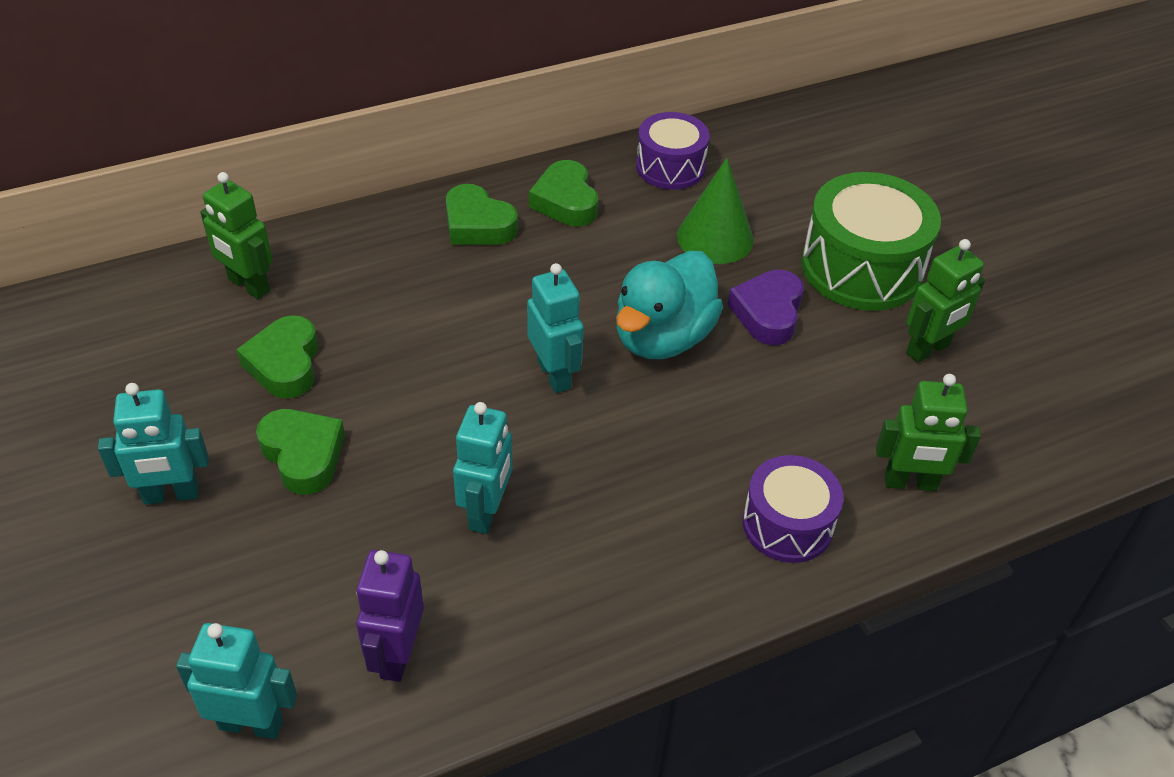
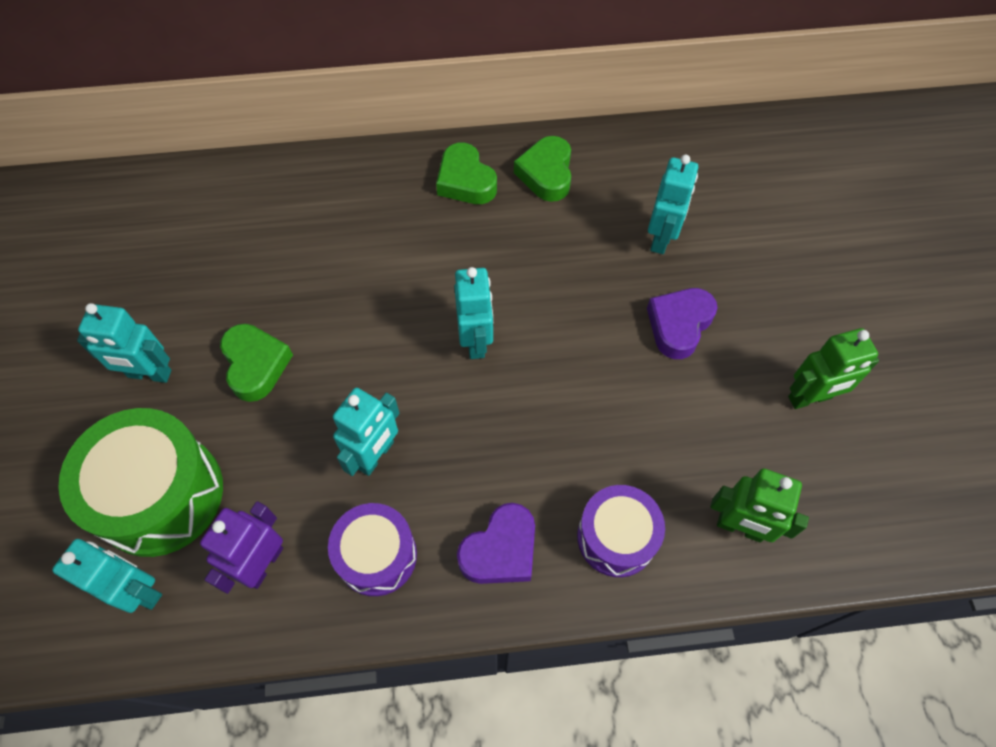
camera: 20 degrees right, 15 degrees up
(248, 285) = (268, 198): green robot -> none
(285, 364) = (270, 278): green heart -> none
(662, 337) = (578, 327): turquoise duck -> none
(668, 568) = (500, 550): none -> purple heart
(670, 167) = (648, 158): purple drum -> purple drum (377, 555)
(715, 237) = (661, 238): green cone -> turquoise robot
(861, 268) = (781, 299): green drum -> green drum (160, 495)

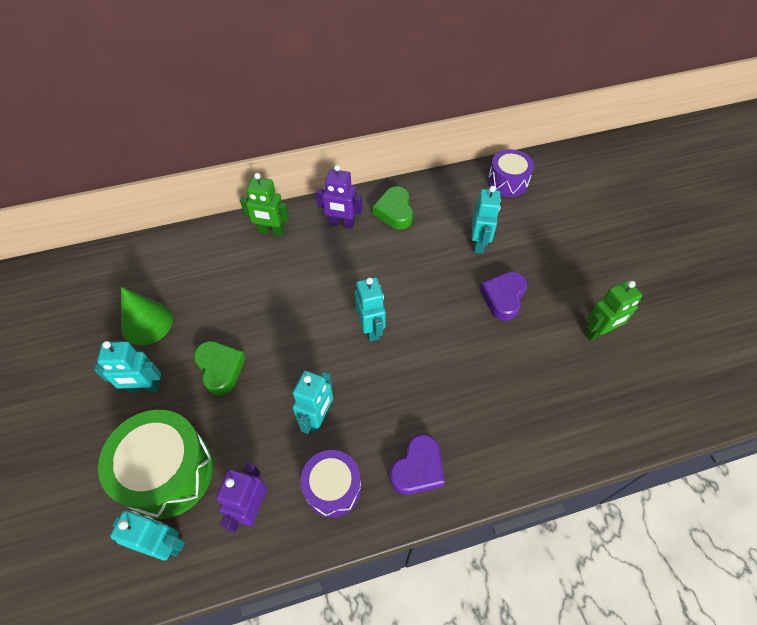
camera: 10 degrees left, 5 degrees down
(168, 285) = (147, 323): none -> green cone
(465, 181) = (341, 223): green heart -> purple robot
(616, 537) = (494, 446): purple drum -> purple drum (507, 182)
(740, 527) = (573, 425): green robot -> green robot (271, 231)

